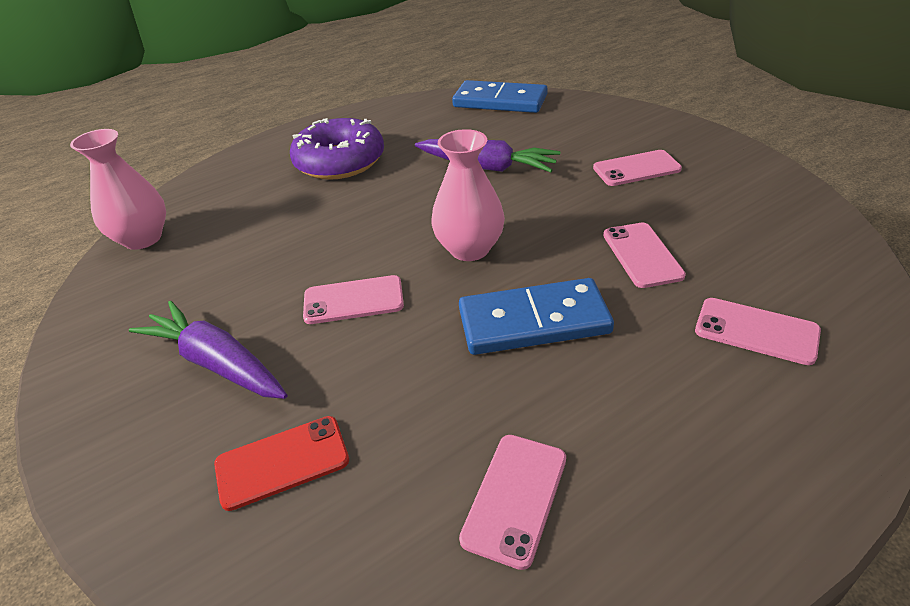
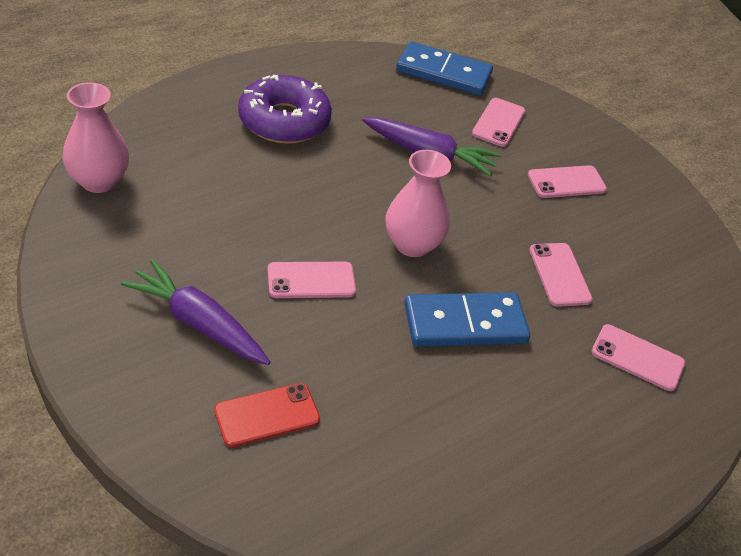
camera: 10 degrees left, 5 degrees up
(515, 498) = (444, 462): pink phone -> pink phone (498, 122)

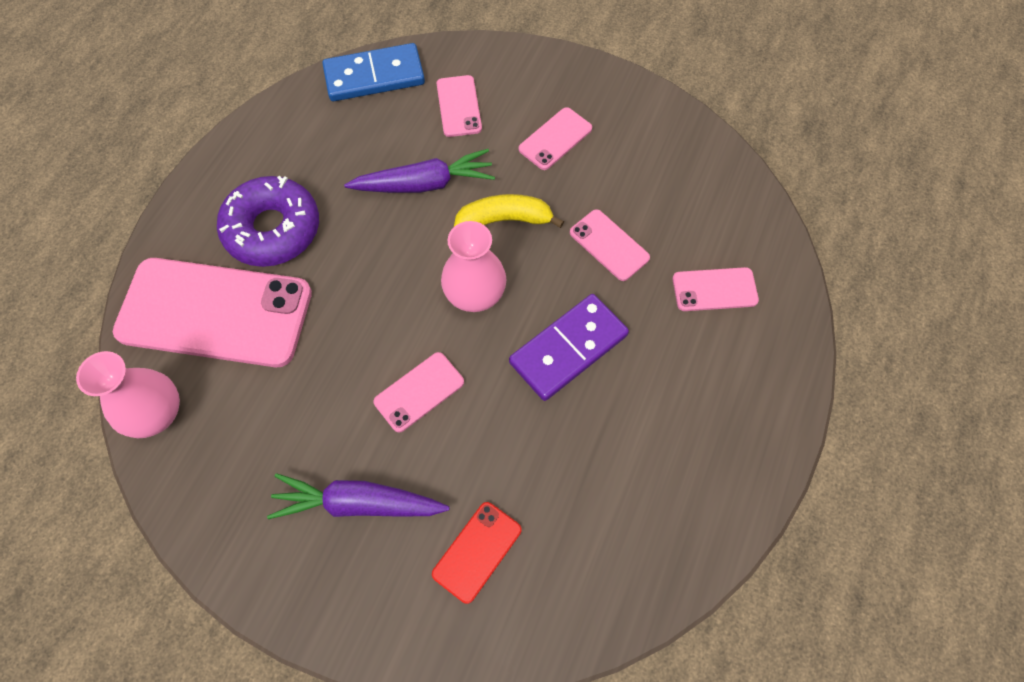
camera: 25 degrees left, 20 degrees up
(196, 146) = (215, 312): none -> pink phone
(465, 323) = (568, 348): blue domino -> purple domino
(479, 210) = (505, 220): none -> yellow banana

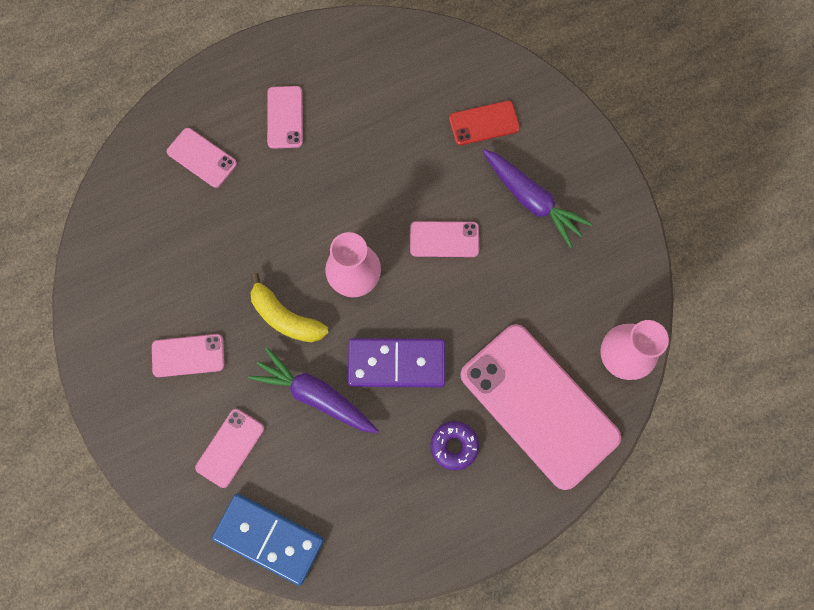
camera: 140 degrees left, 10 degrees up
(272, 229) = (454, 446): purple donut -> purple donut, size x0.52
(568, 348) = (329, 194): purple domino -> purple domino (396, 364)
(609, 245) = (235, 241): pink phone -> pink phone (285, 117)

